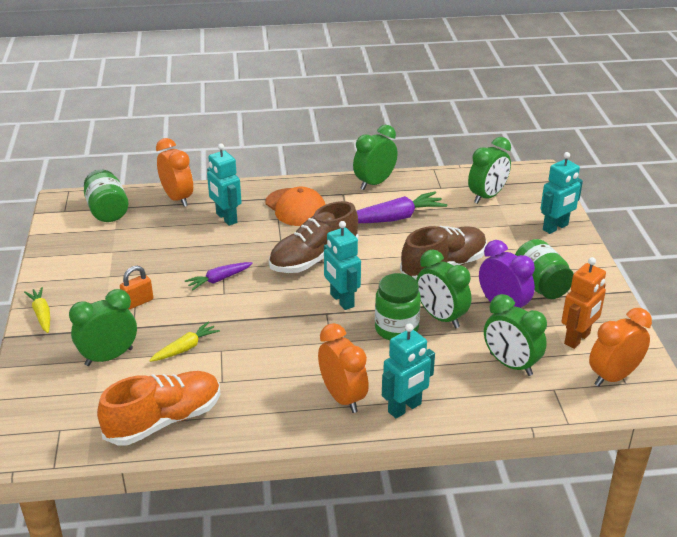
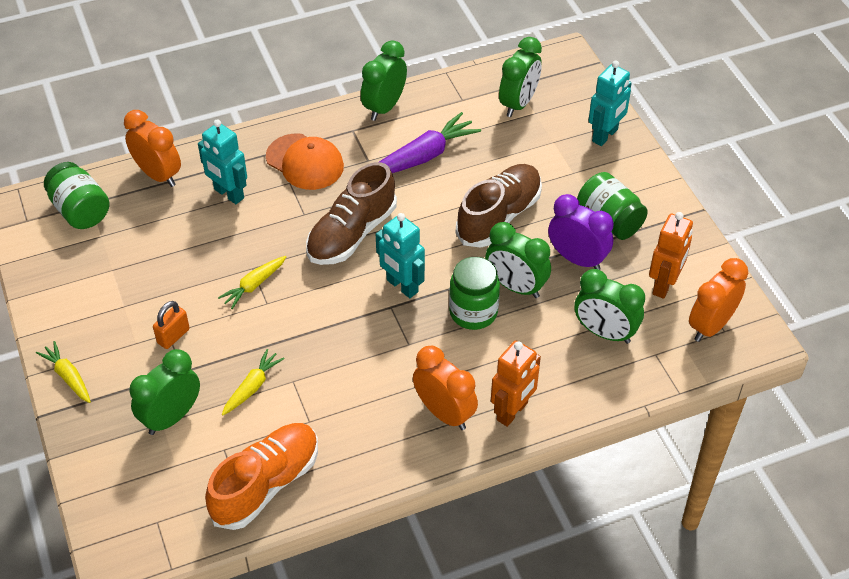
camera: 15 degrees left, 15 degrees up
(219, 280) = (254, 285): purple carrot -> yellow carrot
(405, 408) = (512, 412): turquoise robot -> orange robot

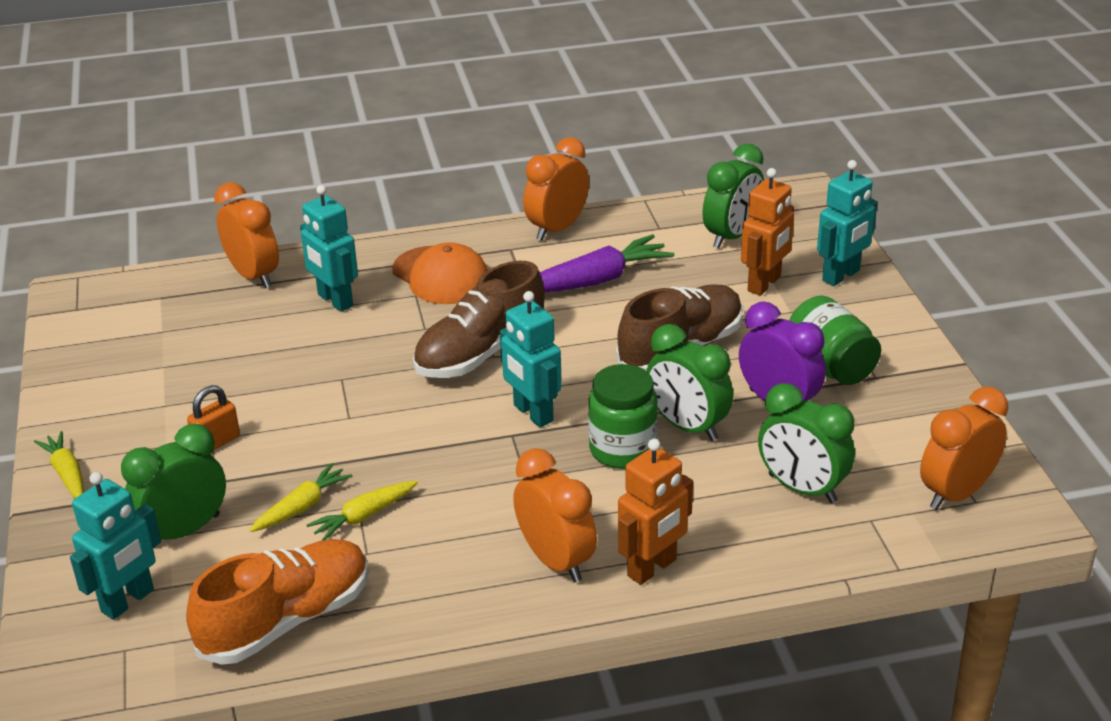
camera: 10 degrees right, 15 degrees down
(80, 211) = (145, 304): green jar -> none
(148, 482) = (128, 601): none -> turquoise robot
(254, 285) = (338, 397): yellow carrot -> yellow carrot (364, 516)
(384, 107) = (557, 229): green clock -> orange clock
(664, 285) = (896, 442): orange robot -> orange robot (764, 284)

